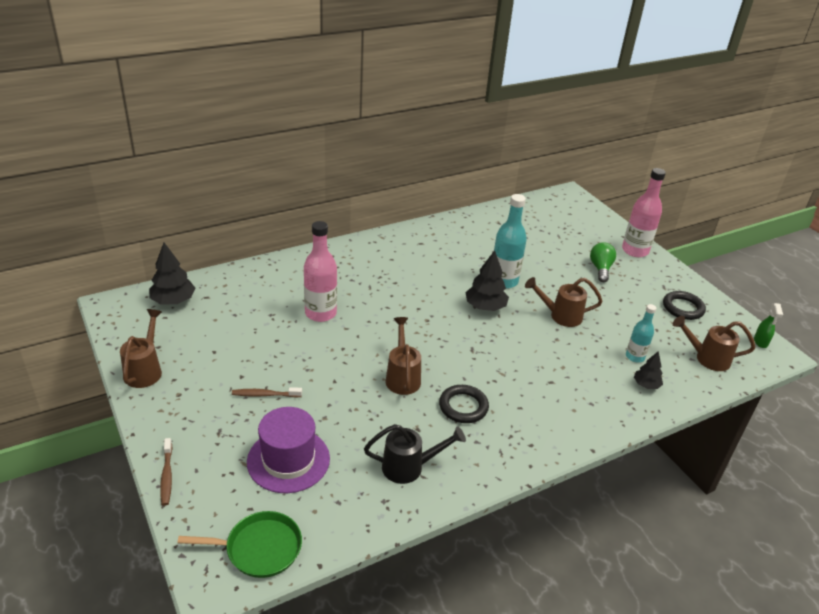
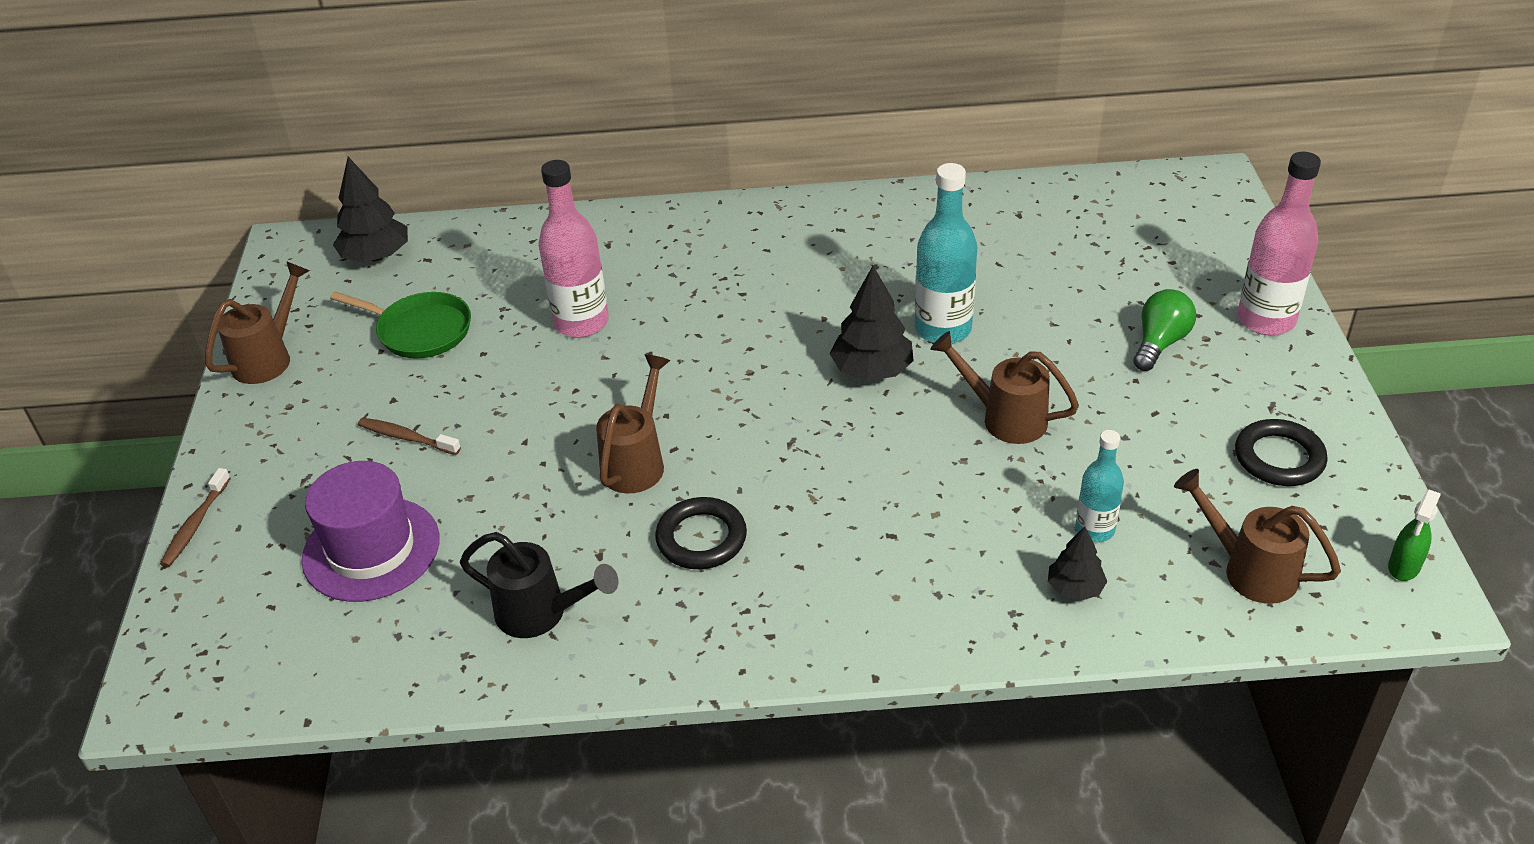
camera: 30 degrees right, 5 degrees up
(260, 548) = (244, 669): green pan -> green pan (420, 331)

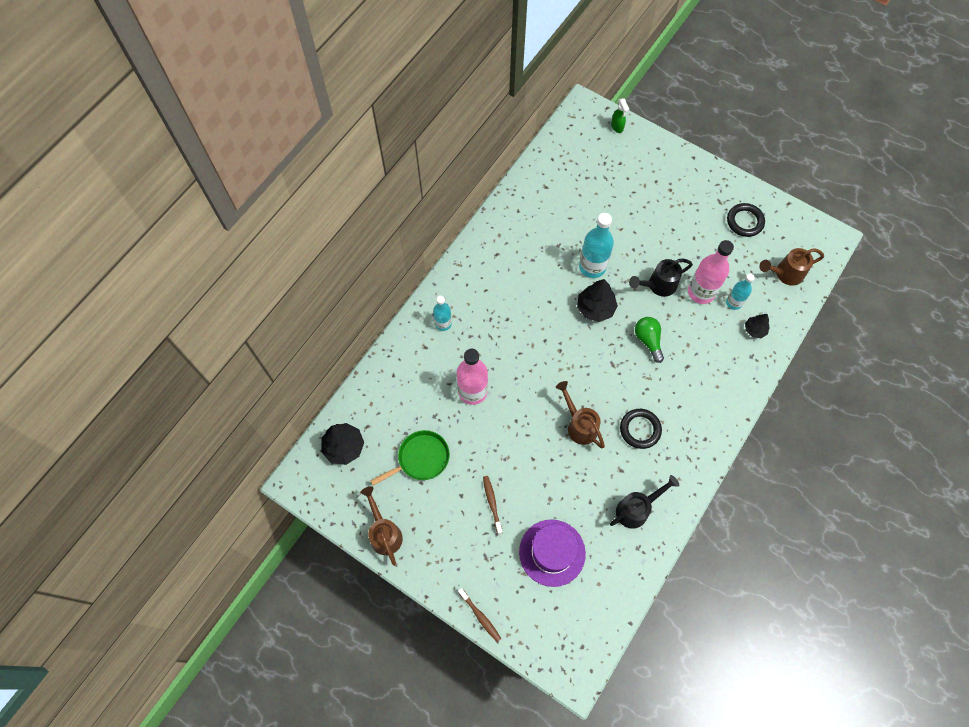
camera: 55 degrees left, 25 degrees up
(406, 437) = (492, 503): brown toothbrush -> brown toothbrush turned 105 degrees clockwise
(664, 240) = (443, 323): none -> turquoise bottle
(1005, 418) = (658, 285): brown watering can -> black watering can
(1160, 343) = (660, 205): green light bulb -> green light bulb (648, 340)
(1266, 320) = (676, 164): pink bottle -> pink bottle (701, 292)
(1403, 567) = (816, 231): green spray bottle -> green spray bottle (617, 127)

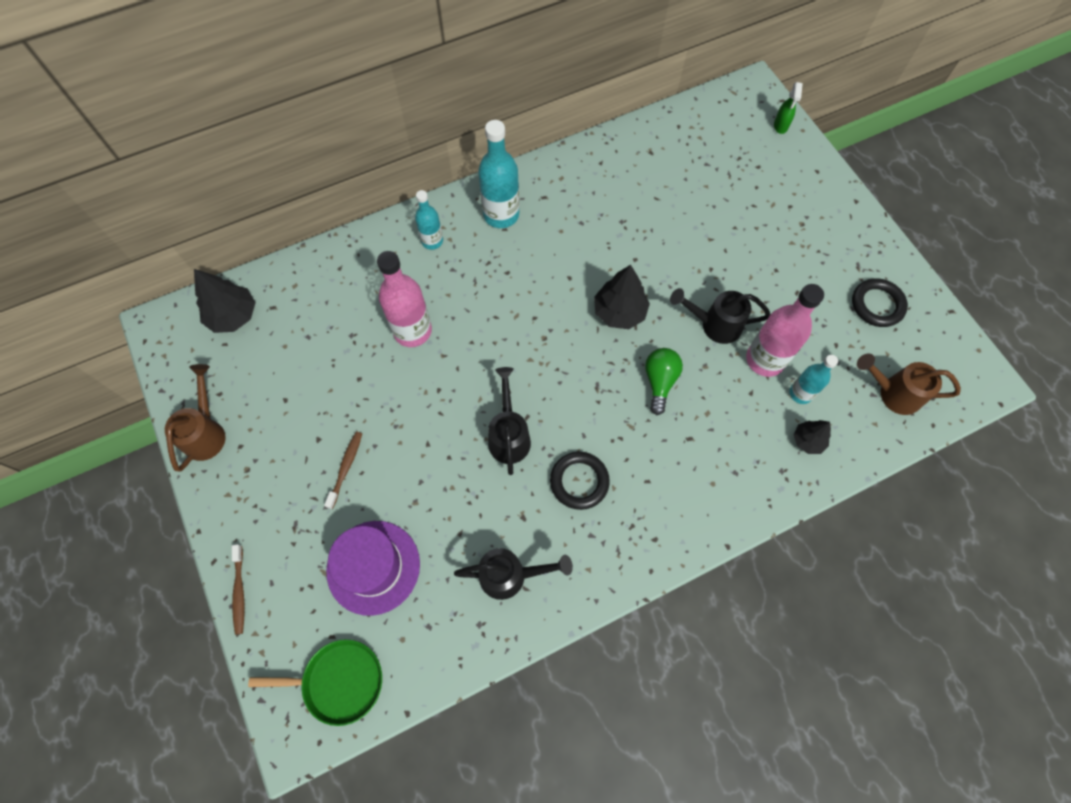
camera: 30 degrees right, 0 degrees up
(421, 458) = (304, 373): green pan -> green pan (339, 681)
(579, 425) = (509, 435): brown watering can -> black watering can
(592, 267) = (647, 264): turquoise bottle -> turquoise bottle (501, 215)

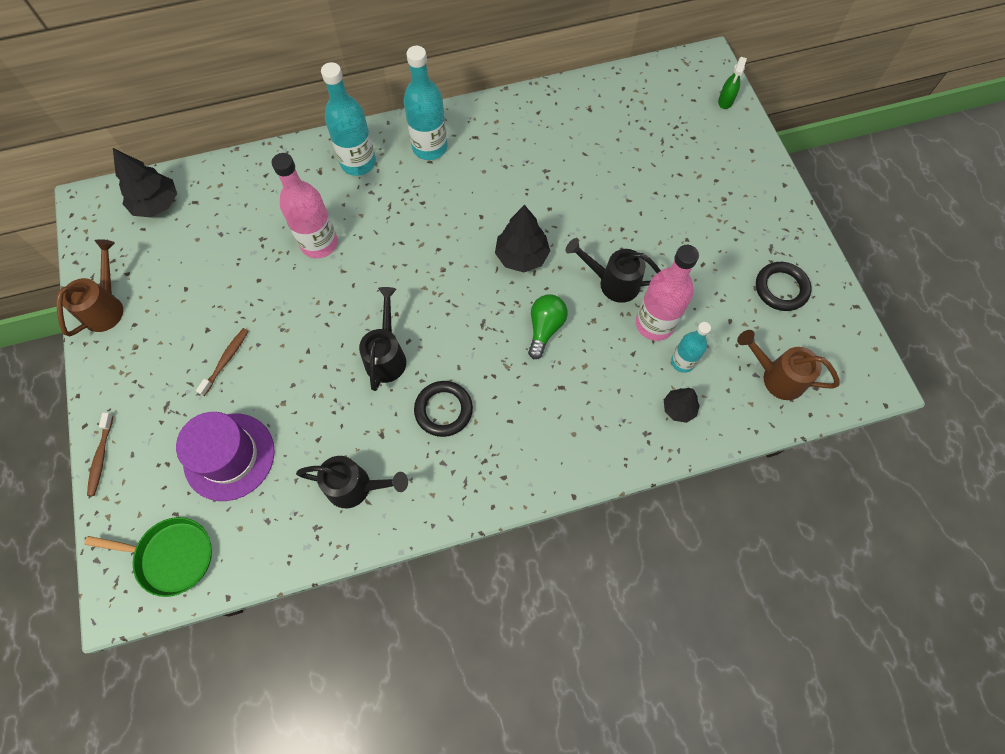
camera: 10 degrees right, 0 degrees up
(432, 241) = (358, 163): turquoise bottle -> turquoise bottle, size x1.67

